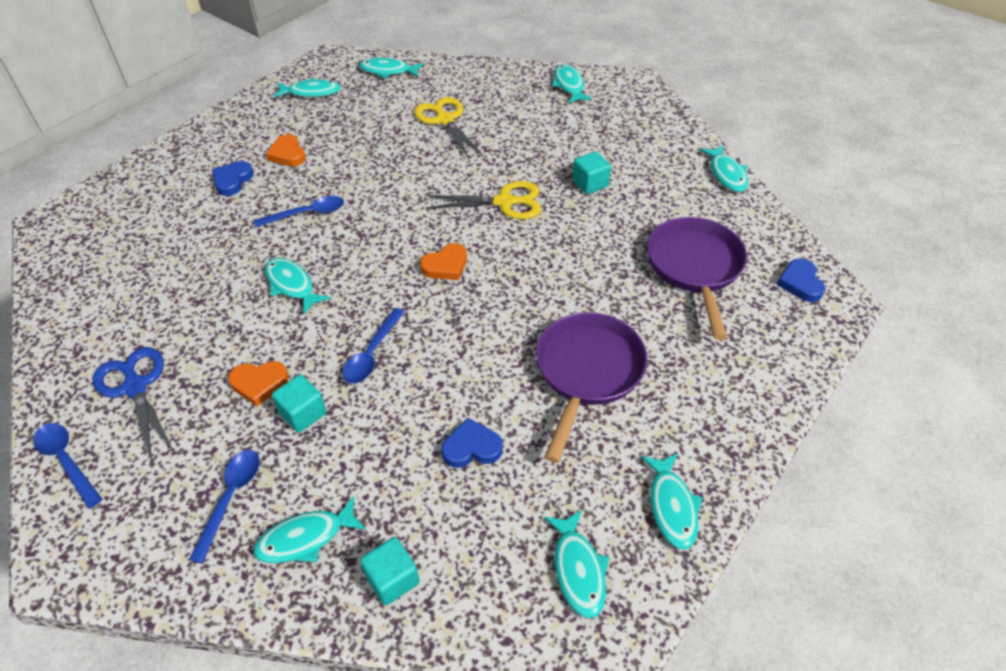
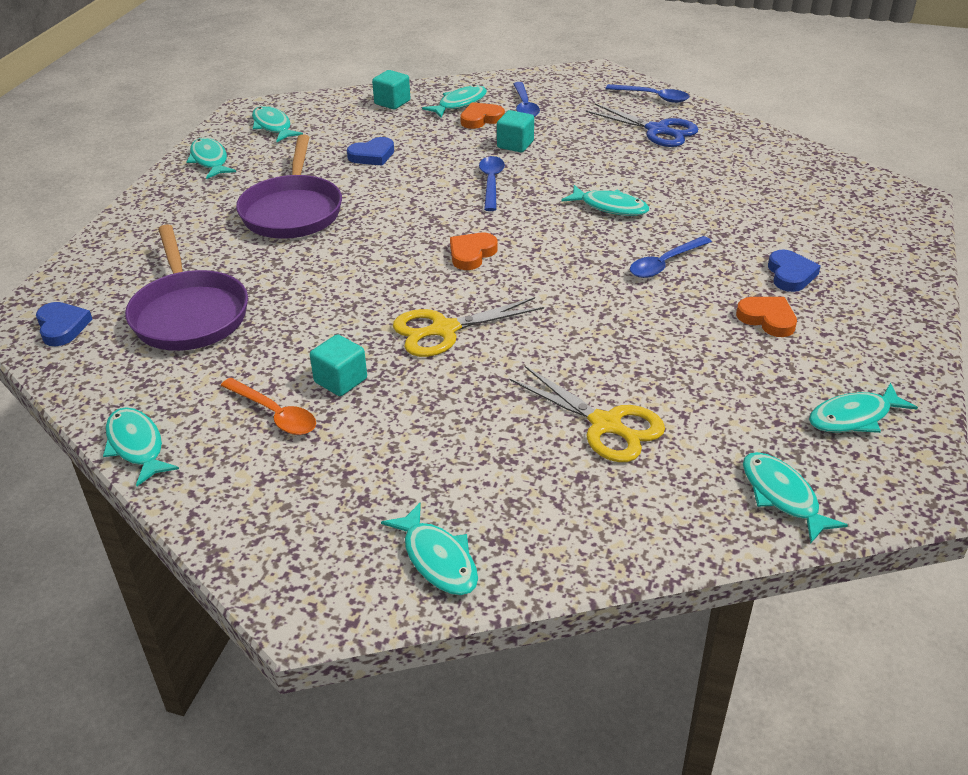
camera: 160 degrees right, 10 degrees down
(259, 383) = (566, 150): orange heart -> orange heart (481, 119)
(388, 71) = (782, 496): turquoise fish -> turquoise fish turned 105 degrees counterclockwise
(637, 172) = (274, 414): none -> orange spoon

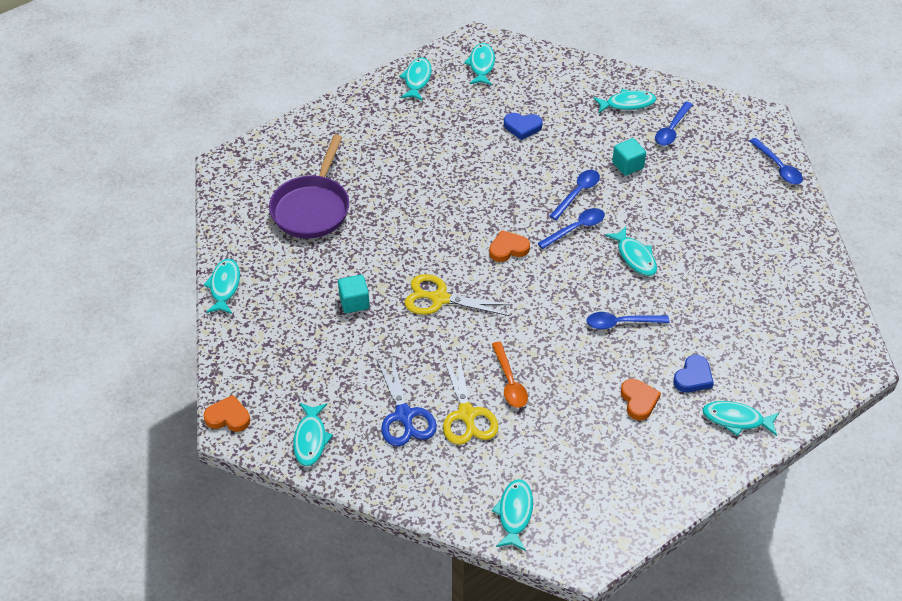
camera: 35 degrees right, 10 degrees up
(62, 327) = (242, 181): blue heart -> none
(274, 414) = (304, 305): orange spoon -> orange spoon (509, 382)
(292, 211) = (431, 153): purple pan -> none
(392, 102) = (581, 79): turquoise cube -> none
(481, 119) = (628, 127): orange heart -> orange heart (228, 417)
(523, 209) = (576, 228): none -> blue spoon
(658, 130) = (744, 203): blue scissors -> blue scissors (404, 416)
(854, 417) = (611, 494): turquoise fish -> turquoise fish (736, 419)

